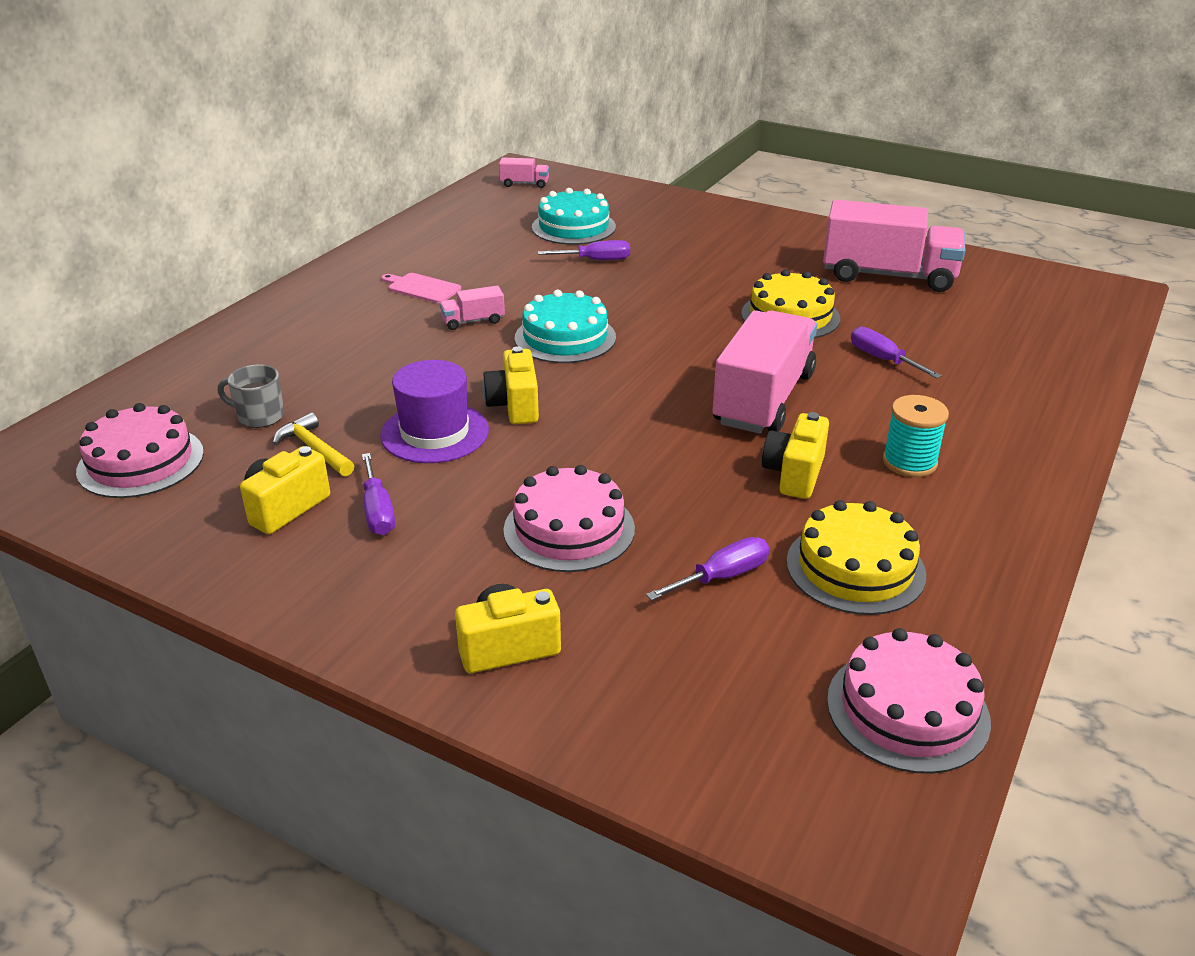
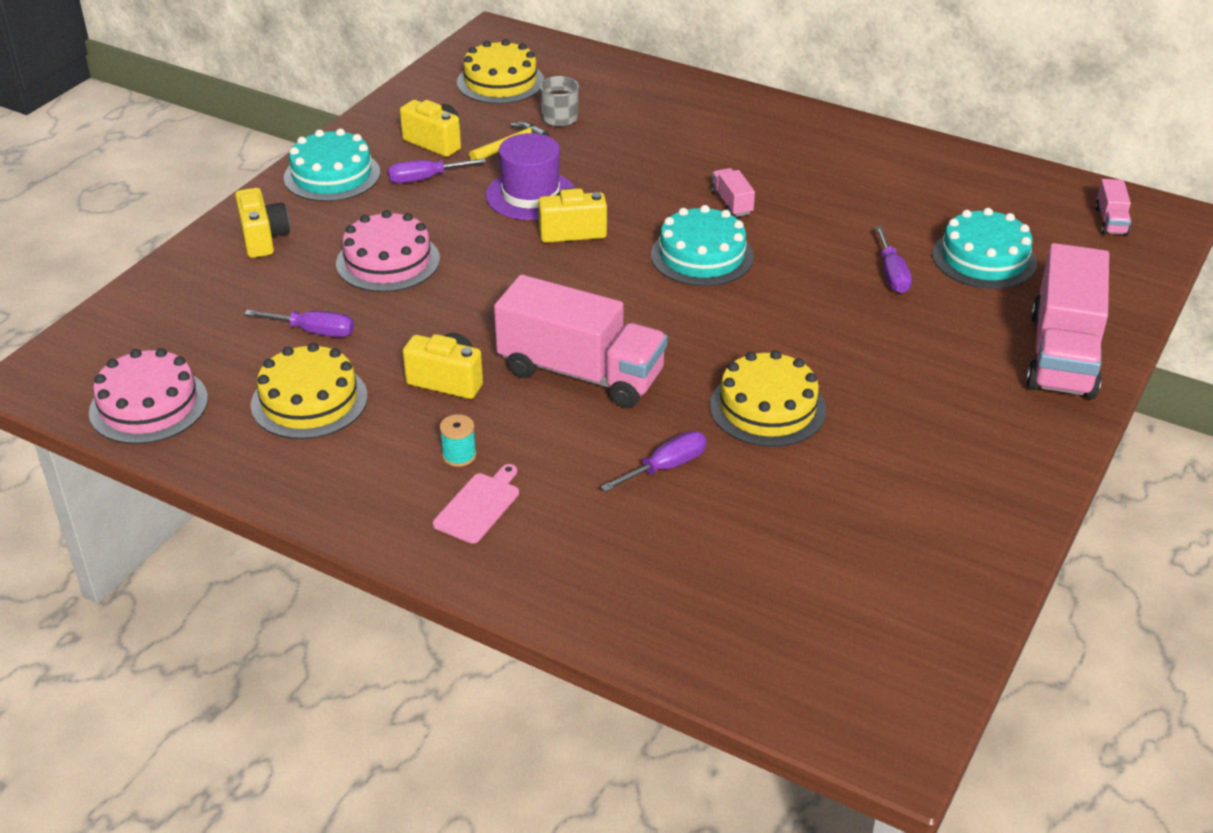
camera: 90 degrees right, 5 degrees up
(141, 462) = (500, 82): pink cake -> yellow cake
(346, 595) = (332, 175): none -> turquoise cake
(422, 288) = (800, 171): pink cutting board -> pink cutting board (479, 506)
(722, 577) = (314, 331): purple screwdriver -> purple screwdriver turned 45 degrees counterclockwise
(888, 276) = (897, 505): pink truck -> pink truck (1062, 354)
(909, 462) = (459, 455): turquoise spool -> turquoise spool, size x0.64

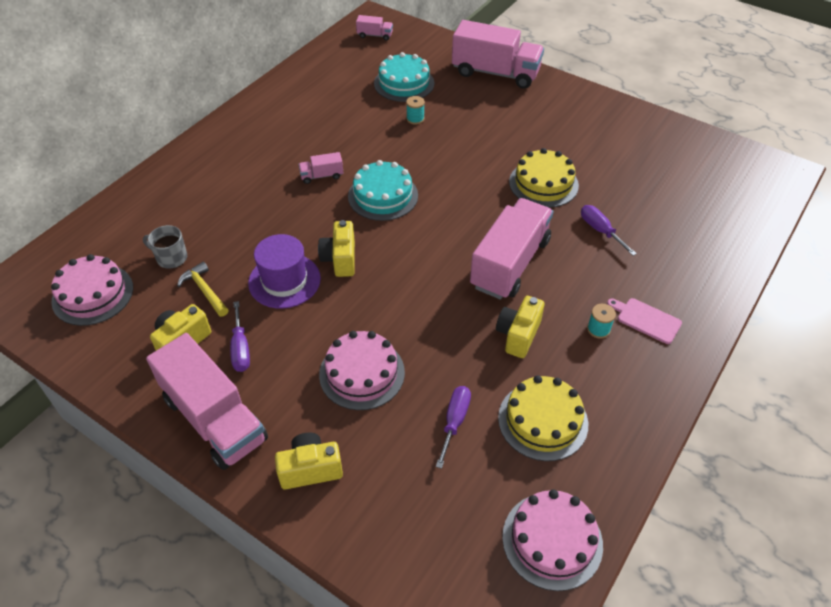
camera: 85 degrees left, 10 degrees up
(332, 175) = (214, 419): turquoise cake -> pink truck
(500, 82) = (93, 294): yellow cake -> pink cake
(892, 274) = (415, 119): purple screwdriver -> turquoise spool

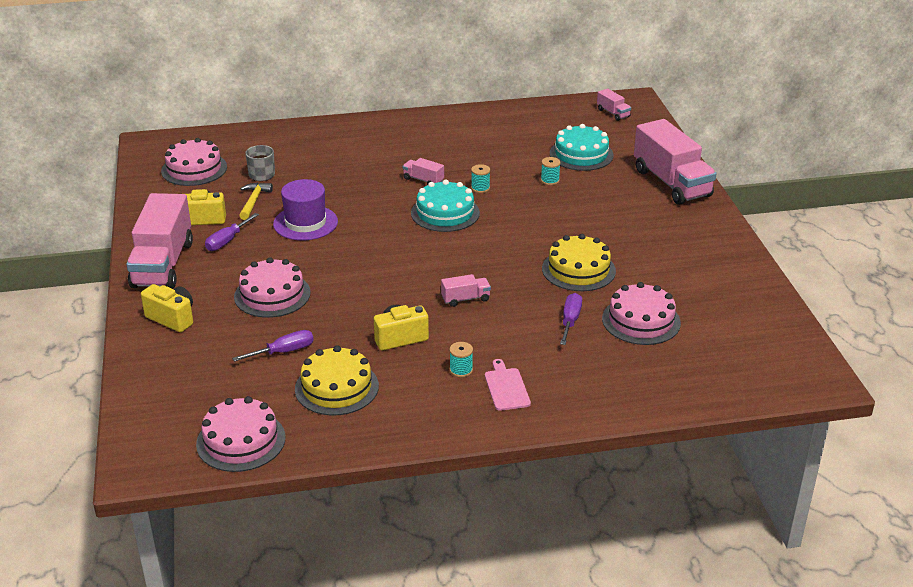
camera: 45 degrees right, 15 degrees down
(340, 259) = (357, 231): yellow camera -> none
(376, 156) = (480, 188): none -> turquoise spool
(510, 263) = (465, 299): pink truck -> pink truck, size x0.43
(638, 198) = (641, 320): none -> pink cake

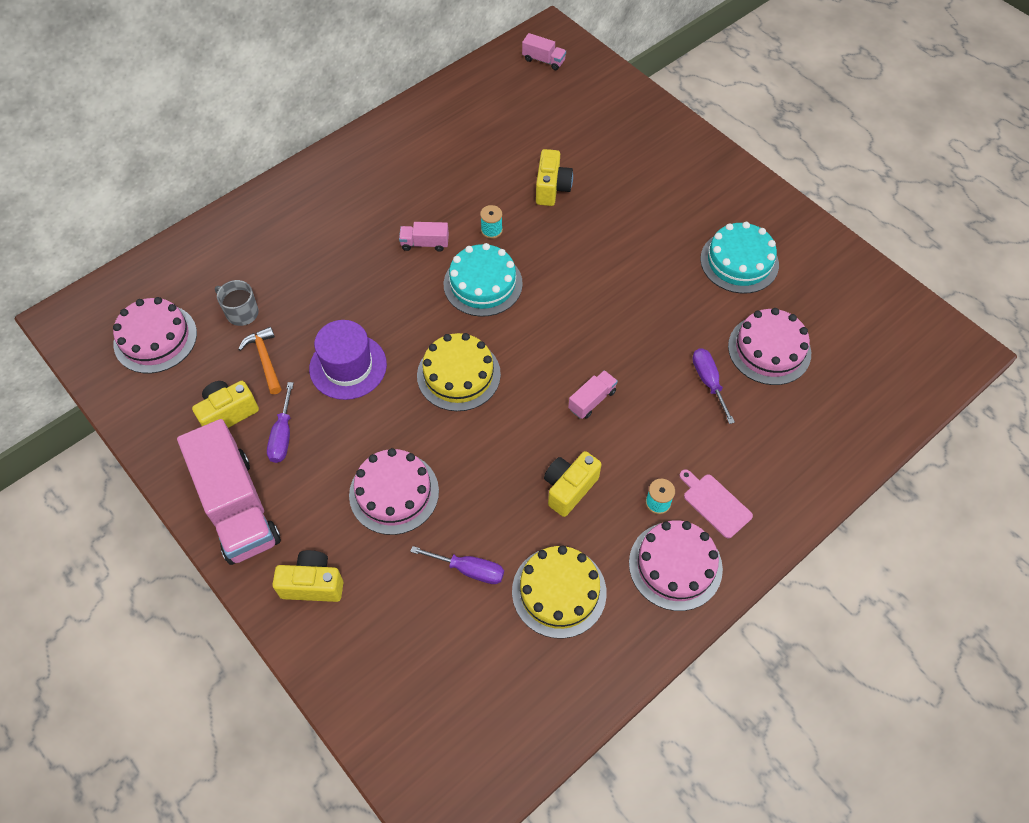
camera: 30 degrees left, 25 degrees up
(241, 441) = (521, 719): pink cake -> pink cake (675, 565)
(253, 201) = (265, 359): yellow hammer -> orange hammer
(284, 352) = (469, 570): purple screwdriver -> purple screwdriver turned 75 degrees clockwise
(550, 180) = (552, 188): turquoise spool -> yellow camera
(578, 270) = (667, 306): yellow cake -> yellow cake (458, 375)
(581, 154) = (555, 136): turquoise cake -> turquoise cake (739, 262)
(671, 183) = (667, 142): pink truck -> none

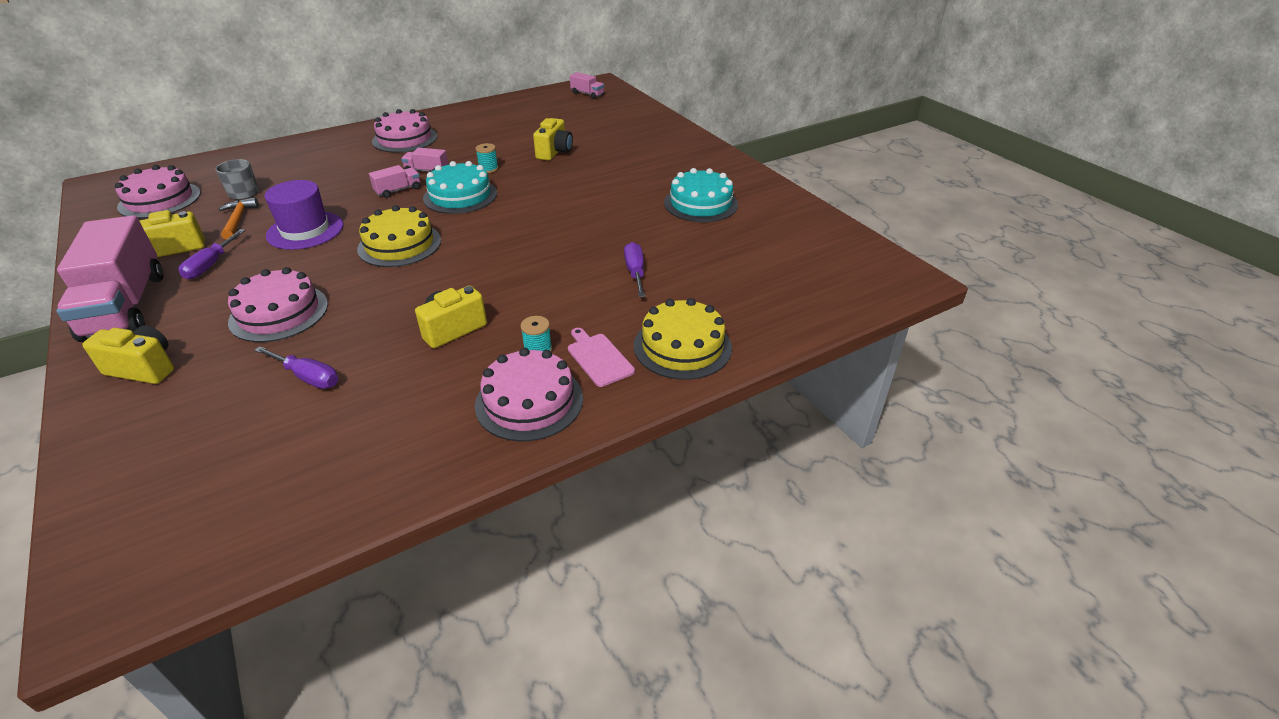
camera: 10 degrees right, 20 degrees down
(559, 591) = (389, 406): yellow cake -> yellow cake (682, 346)
(592, 400) = (513, 273): pink truck -> pink truck (398, 190)
(769, 349) = (706, 258): pink cake -> pink cake (405, 139)

